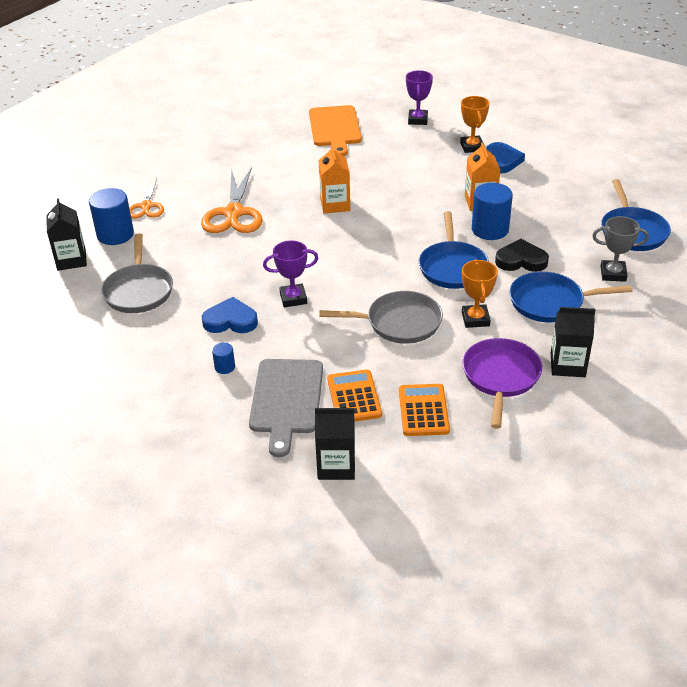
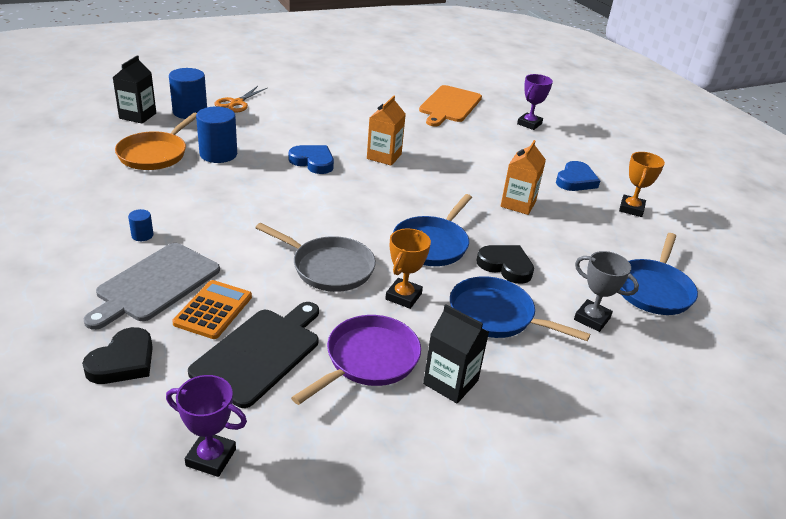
camera: 25 degrees right, 5 degrees down
(138, 290) = (155, 154): grey pan -> orange pan
(230, 320) = (193, 204): blue heart -> blue heart (313, 162)
(234, 213) = (295, 131): orange scissors -> none
(293, 298) = (263, 209): purple trophy -> purple trophy (211, 457)
(336, 466) = (123, 361): black carton -> black heart
(423, 410) = (259, 353): orange calculator -> black cutting board
(472, 147) = (558, 160): orange trophy -> orange trophy (631, 209)
(490, 229) = (503, 229): blue cylinder -> blue cylinder (218, 154)

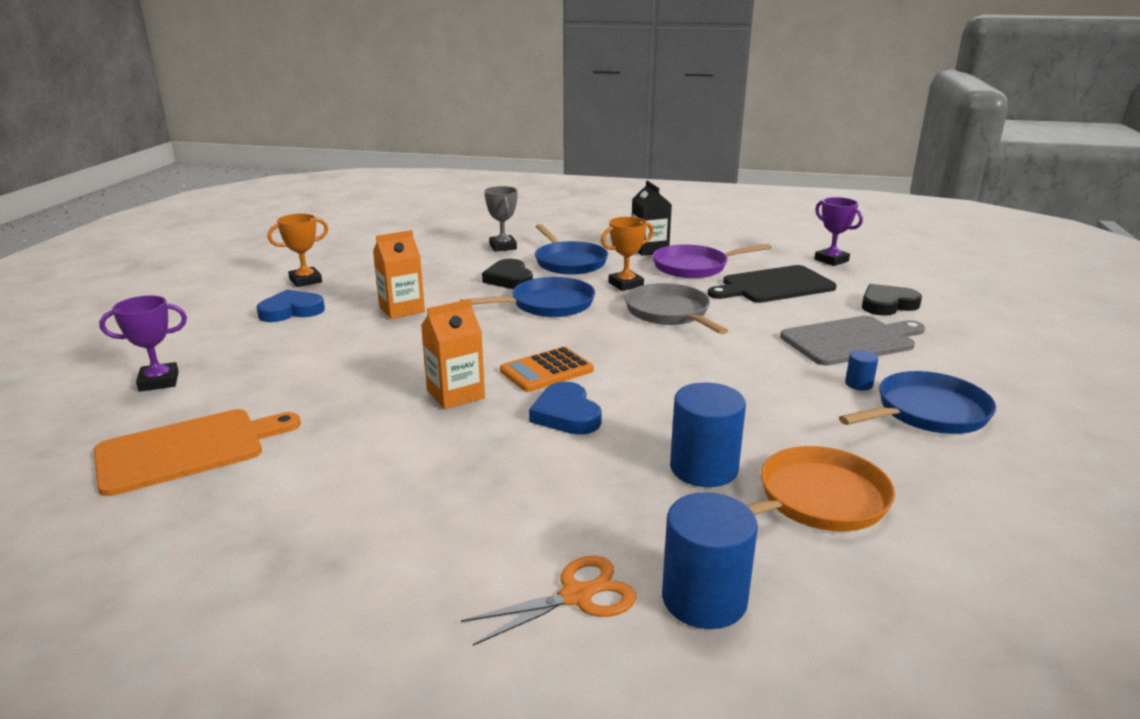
camera: 140 degrees left, 10 degrees down
(138, 116) = (834, 626): black carton -> none
(213, 310) = (800, 313): orange calculator -> orange calculator (546, 371)
(653, 289) = (424, 246): blue pan -> blue pan (927, 412)

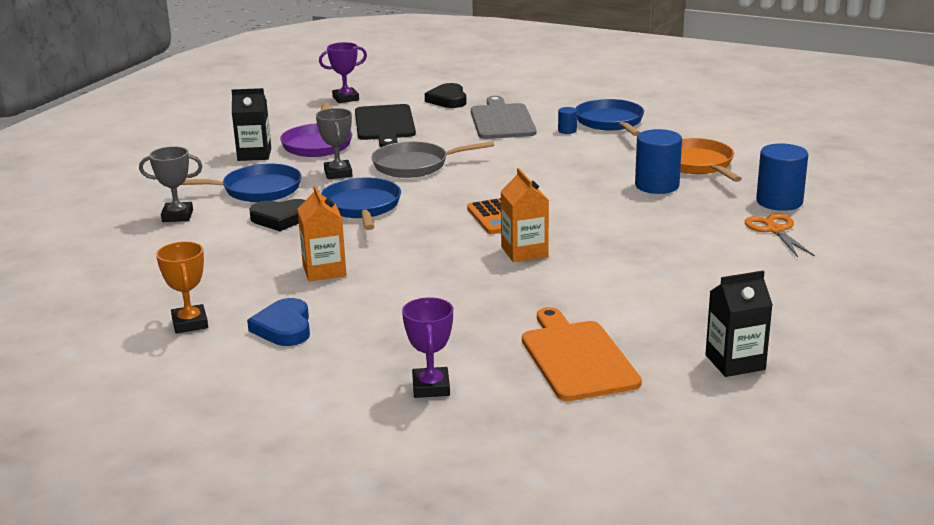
camera: 75 degrees left, 0 degrees up
(131, 567) = (735, 362): none -> black carton
(566, 414) = (573, 216): blue heart -> none
(626, 284) = (338, 173): orange trophy -> grey trophy

